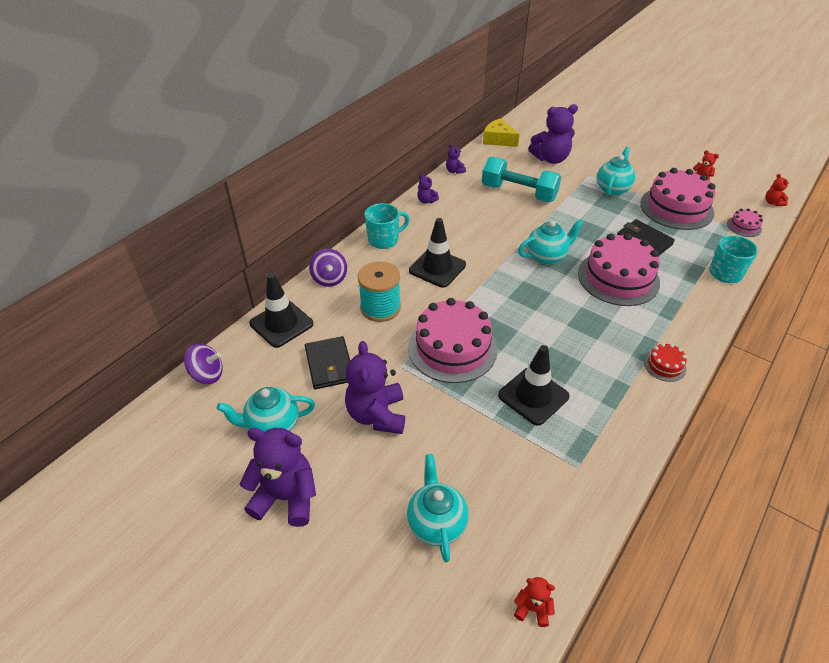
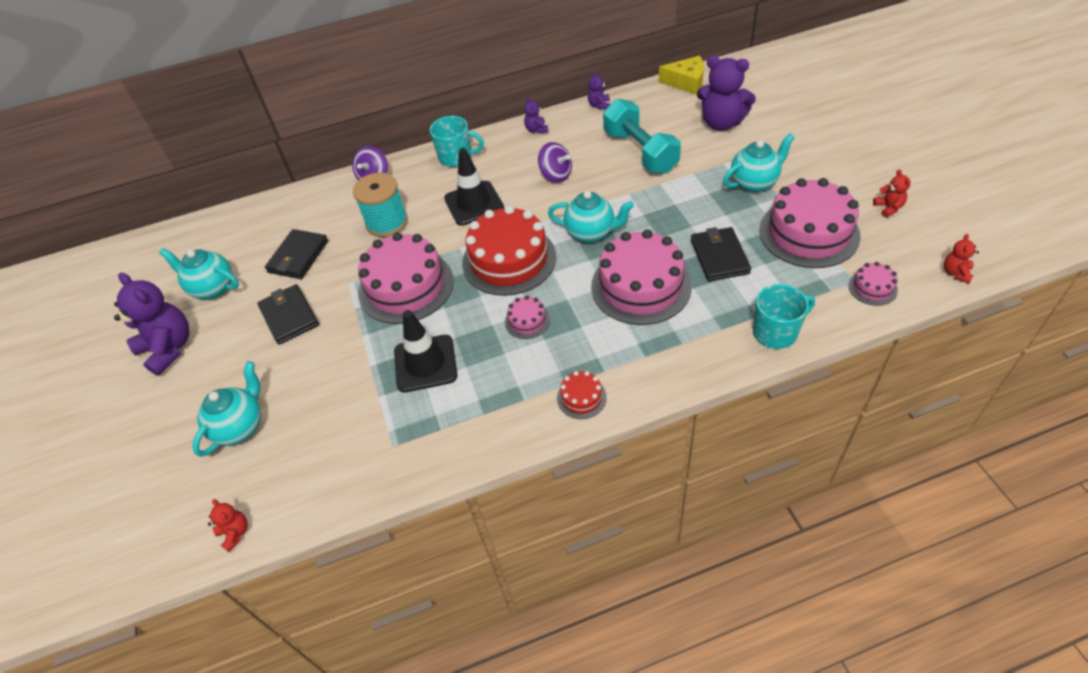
camera: 40 degrees right, 5 degrees up
(207, 375) = (211, 225): purple spinning top -> purple spinning top (556, 175)
(281, 324) = (299, 204): black traffic cone -> none
(377, 415) = (289, 316): purple teddy bear -> black wallet
(498, 140) = (686, 82): yellow cheese -> yellow cheese turned 120 degrees clockwise
(510, 297) = (509, 260): none -> red cake
(571, 332) = (527, 321): none -> pink cake

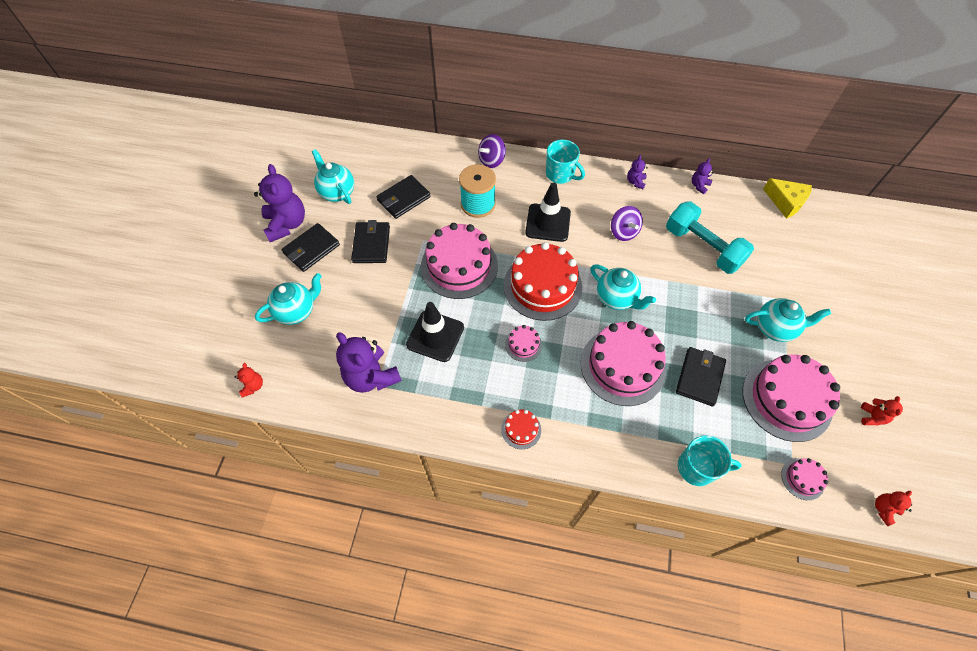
camera: 25 degrees right, 10 degrees up
(218, 357) = (311, 249): none -> black wallet
(640, 151) = (702, 247): turquoise dumbbell -> turquoise dumbbell turned 45 degrees counterclockwise
(721, 123) = (788, 257): purple teddy bear -> purple teddy bear (371, 376)

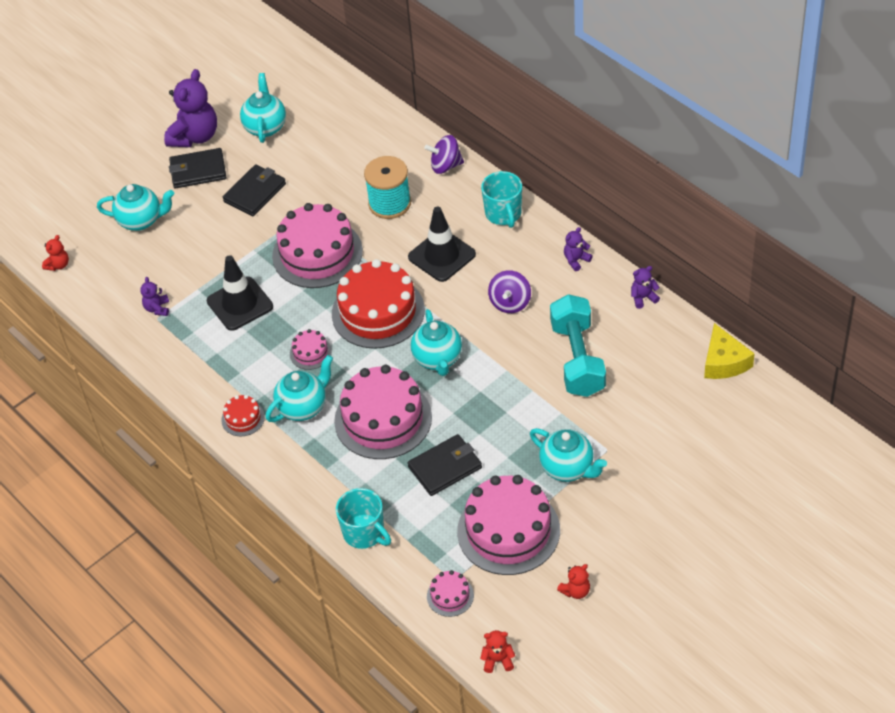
camera: 40 degrees right, 10 degrees down
(371, 376) = (157, 308): purple teddy bear -> purple teddy bear, size x0.47
(404, 199) = (322, 163): black wallet -> none
(558, 392) = (303, 407): none -> turquoise teapot

